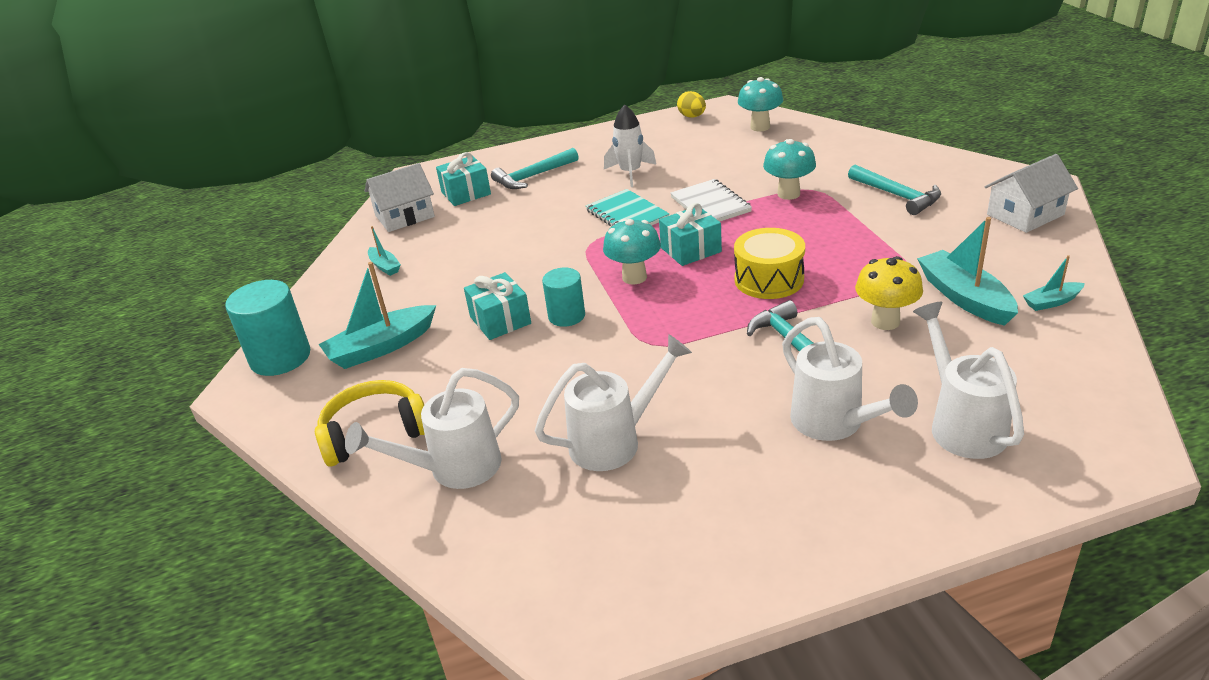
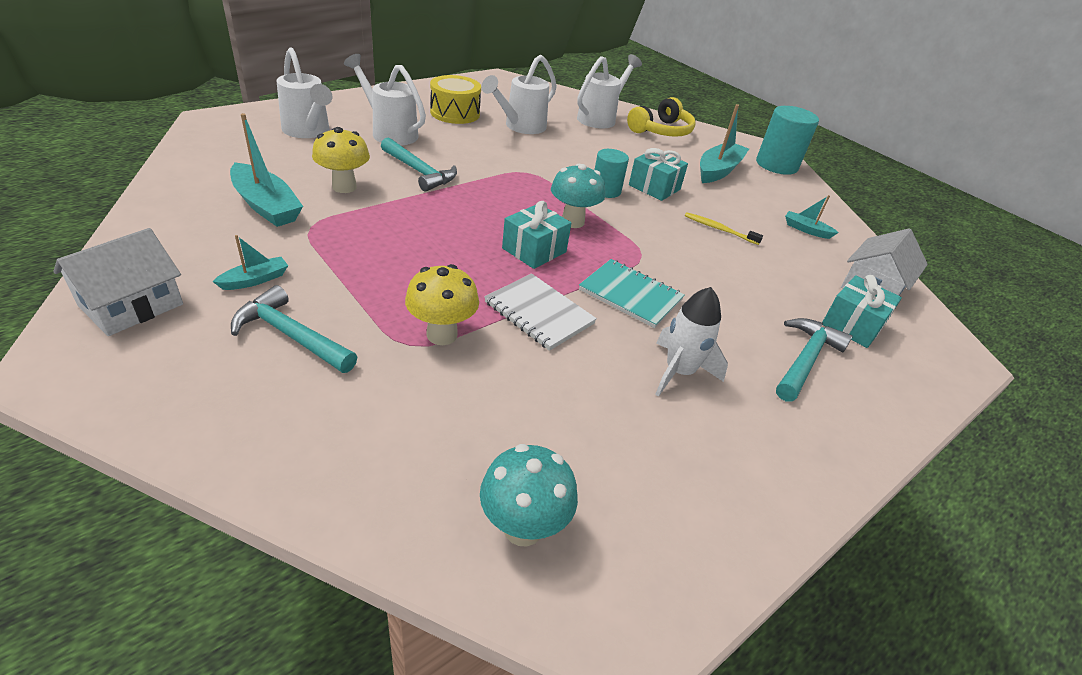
camera: 150 degrees right, 5 degrees up
(481, 268) = (719, 229): none -> yellow toothbrush
(692, 116) = (680, 568): yellow egg -> none
(769, 279) = (447, 220): yellow drum -> yellow drum (455, 113)
(788, 194) = (442, 334): turquoise mushroom -> yellow mushroom
(1052, 302) = (186, 202): turquoise boat -> turquoise boat (255, 280)

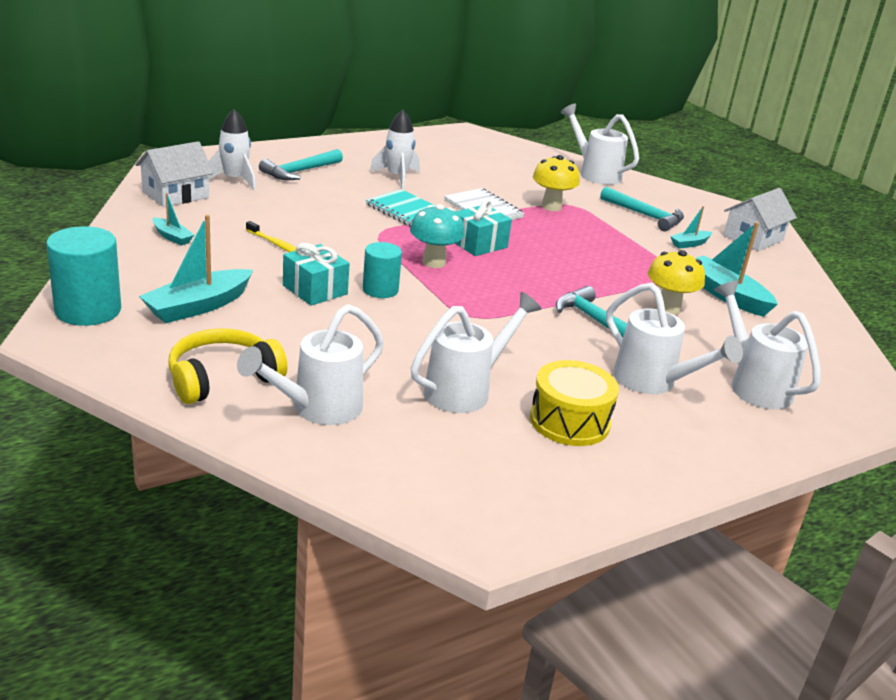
camera: 170 degrees left, 10 degrees down
(335, 467) = (595, 173): none -> white watering can
(523, 527) = (506, 151): turquoise mushroom -> none
(852, 325) = (234, 180): turquoise gift -> white rocket

